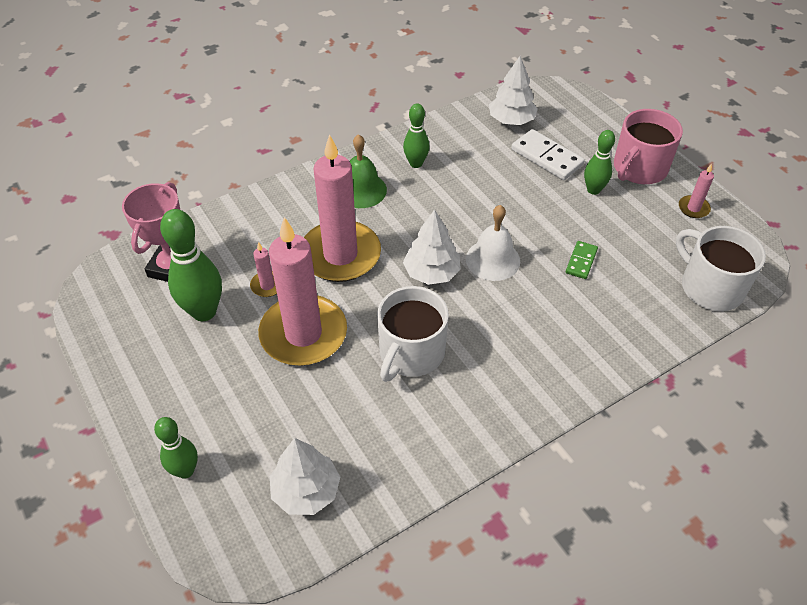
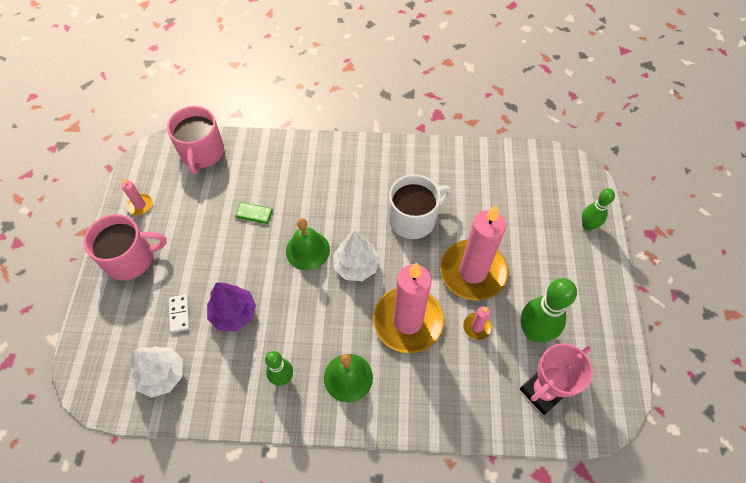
camera: 145 degrees left, 10 degrees up
(306, 491) = (524, 178): white tree -> none
(493, 260) = (307, 250): white bell -> green bell
(503, 180) = (233, 313): none -> purple tree
(547, 157) = (179, 314): white domino -> white domino, size x0.58
(581, 261) = (254, 214): green domino -> green domino turned 45 degrees clockwise
(593, 190) = (183, 261): green bowling pin -> none
(710, 287) = (202, 152): white mug -> pink mug

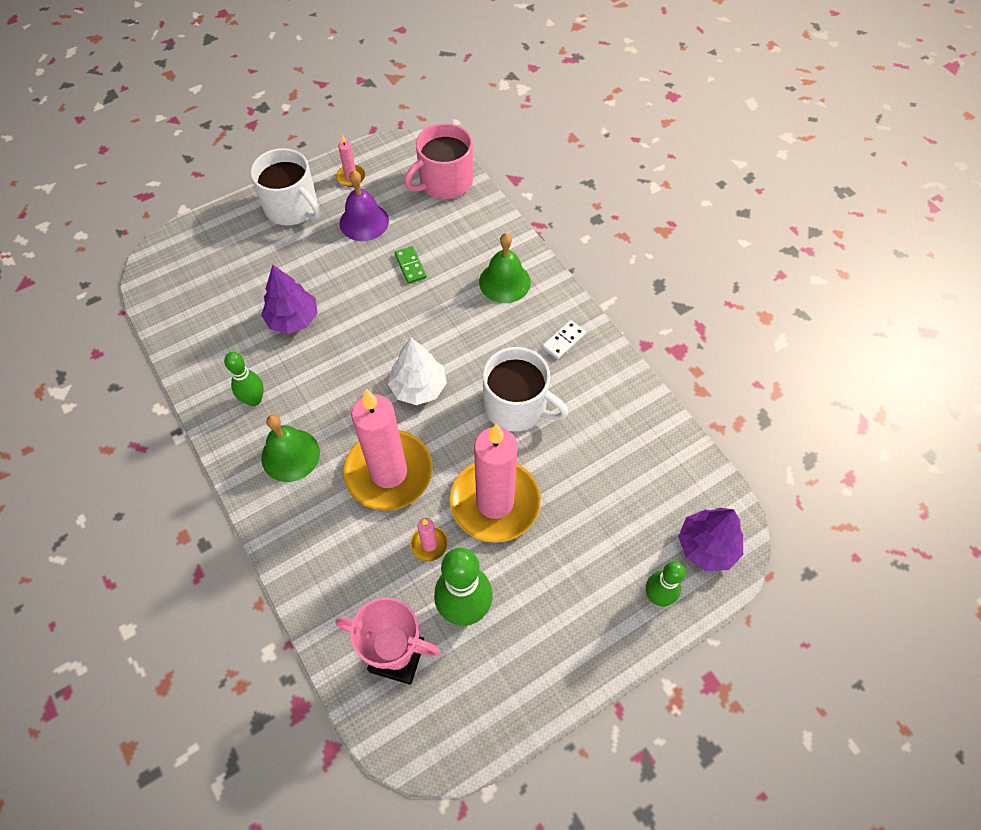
camera: 55 degrees right, 0 degrees up
(131, 258) = (292, 208): pink mug -> white mug
(162, 375) = (198, 306): white tree -> none
(179, 314) = (264, 279): white domino -> white domino (564, 341)
(189, 220) = (364, 222): none -> purple bell
(307, 250) = (404, 335): green bell -> green bell (504, 282)
(572, 183) = (706, 546): none -> purple tree

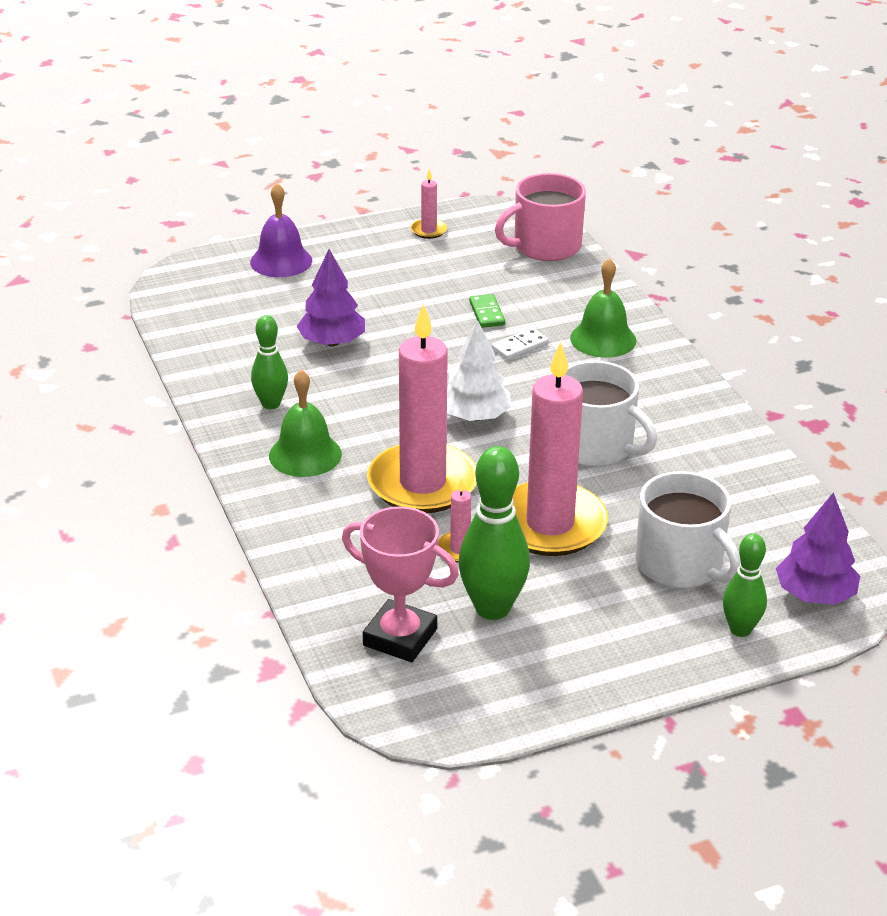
camera: 10 degrees right, 25 degrees down
(292, 208) = (351, 249): white mug -> white mug (680, 564)
(364, 222) = (437, 270): purple bell -> purple bell (281, 261)
(564, 341) = (668, 397): white domino -> white domino (520, 346)

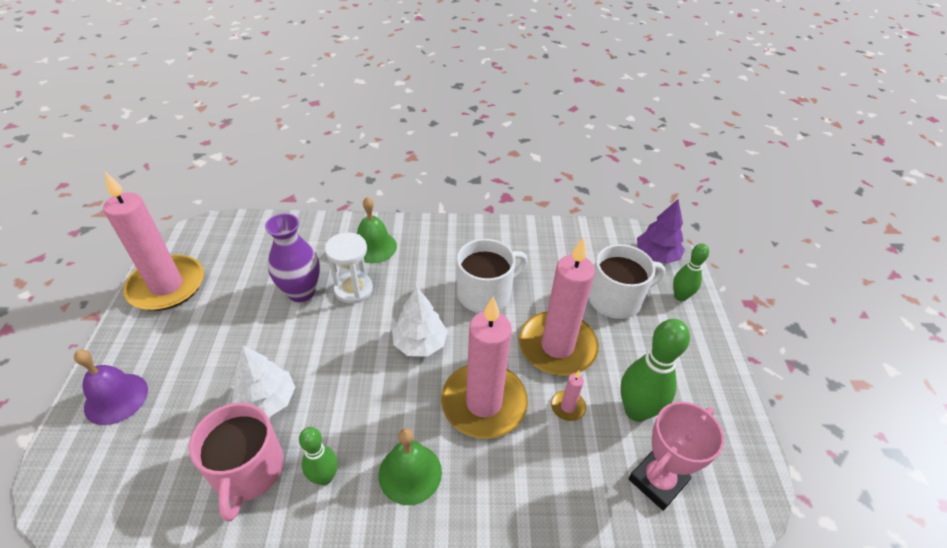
camera: 70 degrees left, 10 degrees up
(332, 342) = (267, 400): purple tree -> white tree
(428, 230) = (167, 286): pink candle -> pink candle, size x2.46
(487, 313) = (301, 292): green domino -> purple vase
(520, 346) = (353, 289): white domino -> white hourglass
(545, 246) = (246, 233): pink mug -> pink mug (248, 471)

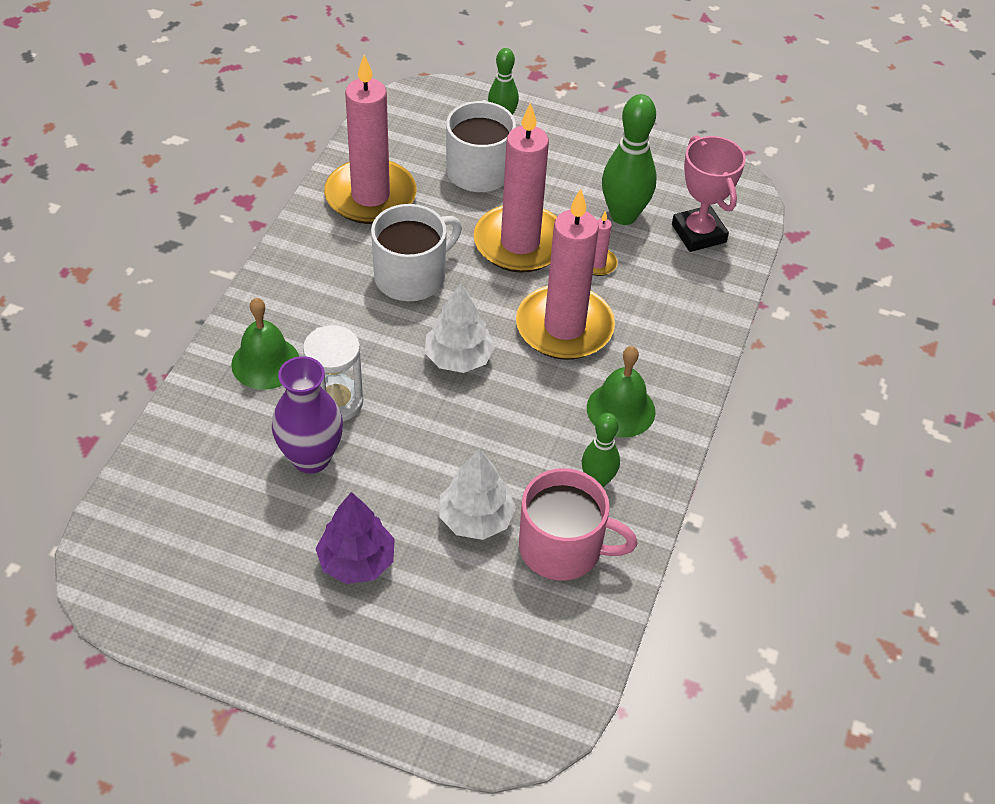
camera: 70 degrees left, 5 degrees up
(116, 398) = (400, 679): purple bell -> none
(167, 286) = (211, 615): pink candle -> pink candle (370, 196)
(485, 293) = (412, 276): white mug -> white mug turned 60 degrees clockwise
(656, 256) = (433, 109): purple tree -> purple tree (356, 561)

